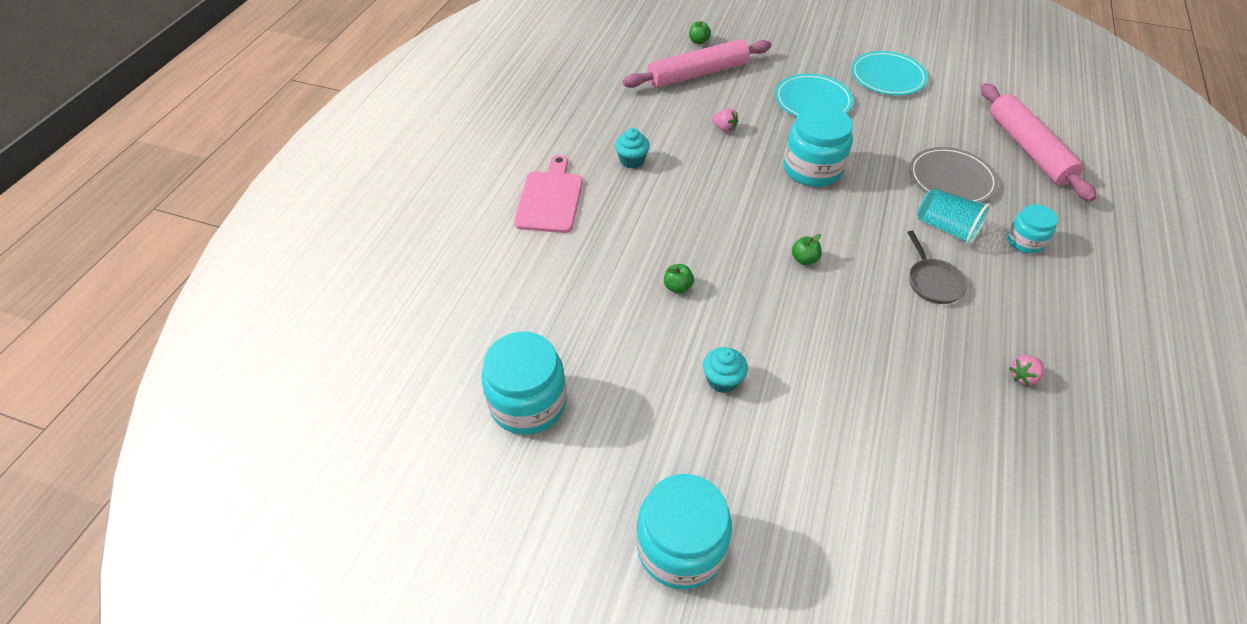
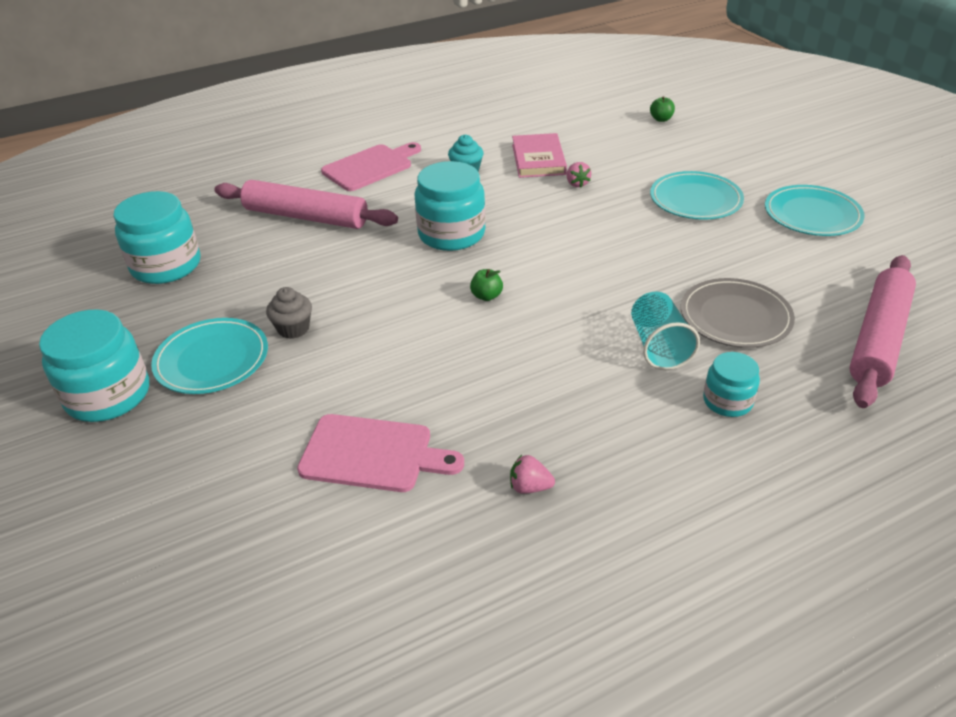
camera: 45 degrees right, 10 degrees down
(667, 121) = (538, 159): none -> pink book
(677, 287) = (362, 259): green apple -> none
(697, 74) = (620, 140): pink rolling pin -> pink rolling pin (306, 217)
(707, 452) = (212, 359): none -> turquoise plate
(722, 380) = (293, 329): turquoise cupcake -> grey cupcake
(812, 169) = (606, 244): turquoise jar -> turquoise jar (451, 234)
(919, 429) = (372, 454): none -> pink cutting board
(933, 282) = (572, 374): grey pan -> none

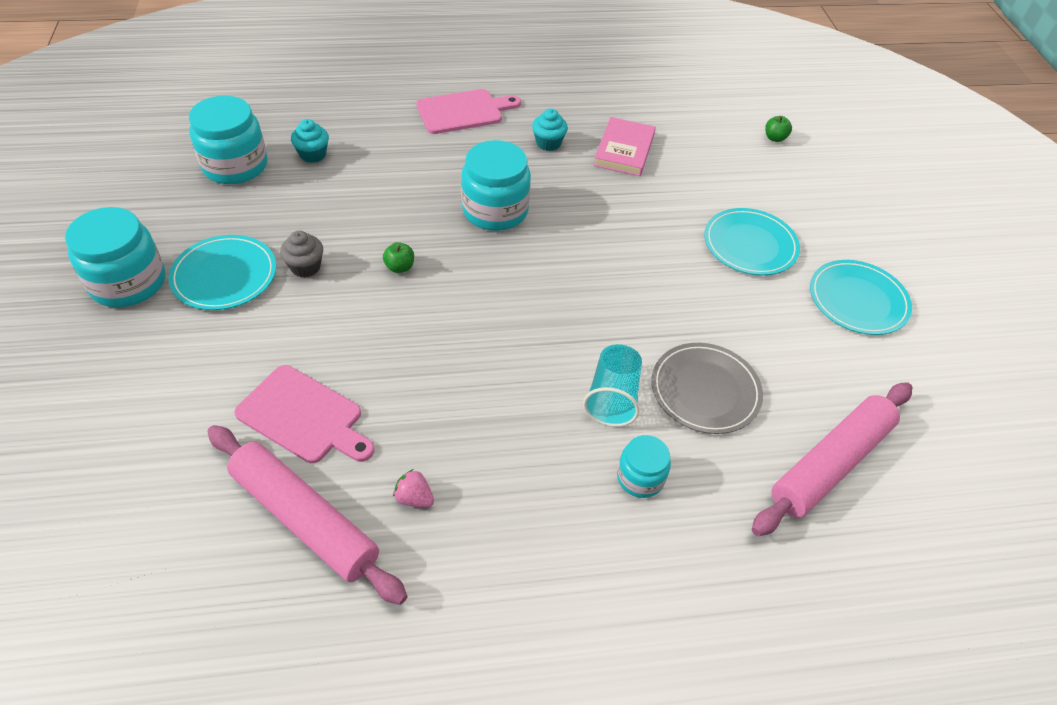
camera: 15 degrees right, 10 degrees up
(242, 236) = (313, 155): none -> turquoise cupcake
(306, 217) = (378, 150): pink rolling pin -> pink rolling pin (305, 518)
(486, 296) = (488, 289): green apple -> green apple (399, 267)
(577, 184) = (644, 190): pink strawberry -> none

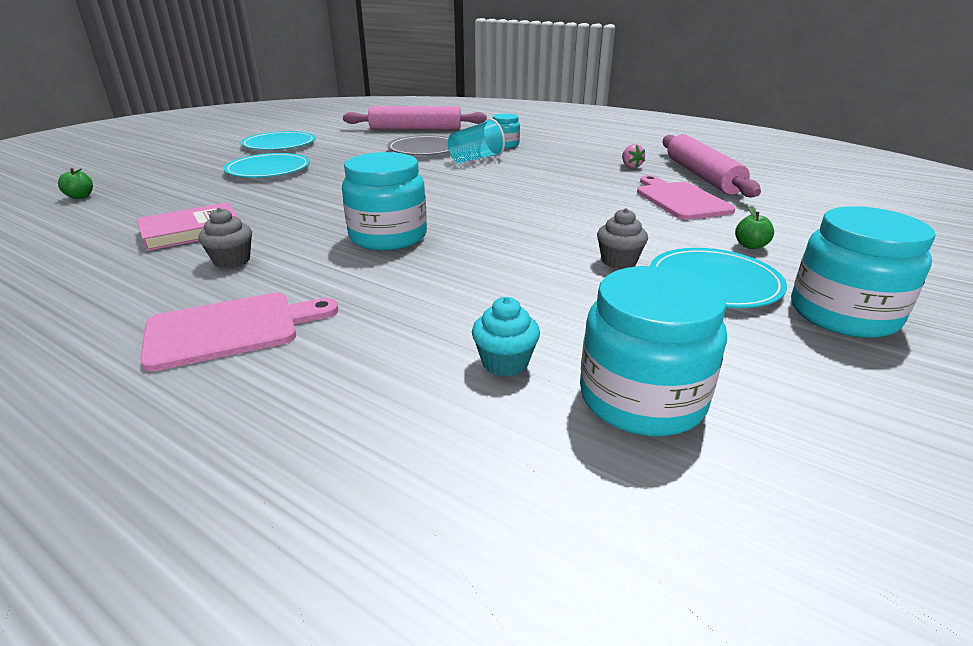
camera: 135 degrees left, 20 degrees down
(399, 267) = (528, 234): green apple -> green apple (750, 246)
(463, 111) = (230, 329): pink cutting board -> pink cutting board turned 135 degrees clockwise
(548, 143) = (232, 260): turquoise cupcake -> grey cupcake

